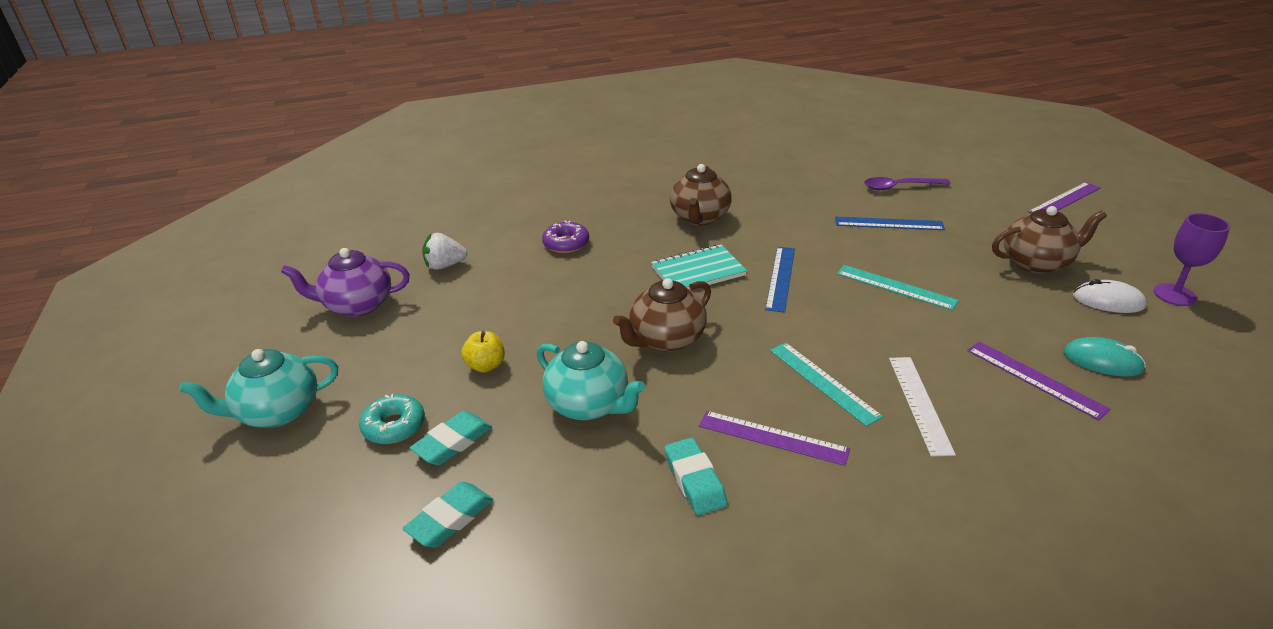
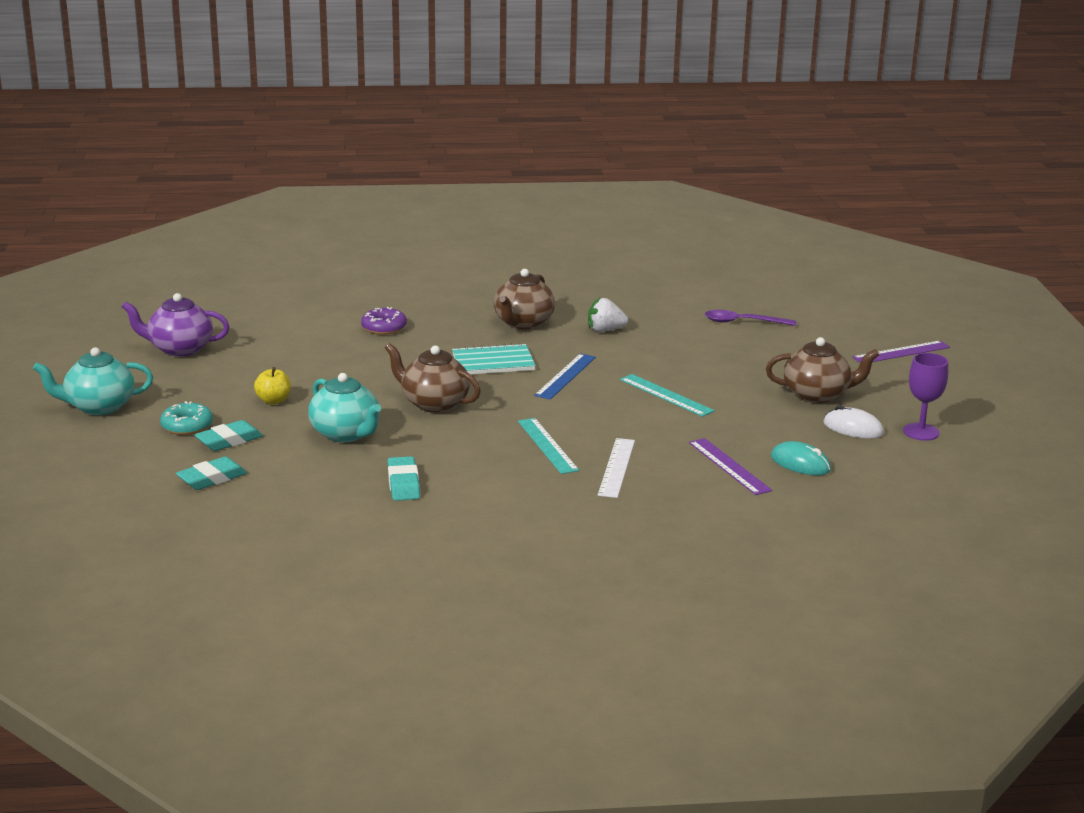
camera: 10 degrees right, 10 degrees down
(445, 265) = (265, 330): white strawberry -> white strawberry (605, 330)
(666, 339) = (434, 403): brown teapot -> brown teapot turned 60 degrees clockwise
(772, 438) = (480, 470): purple ruler -> none
(888, 223) = (704, 349): blue ruler -> none

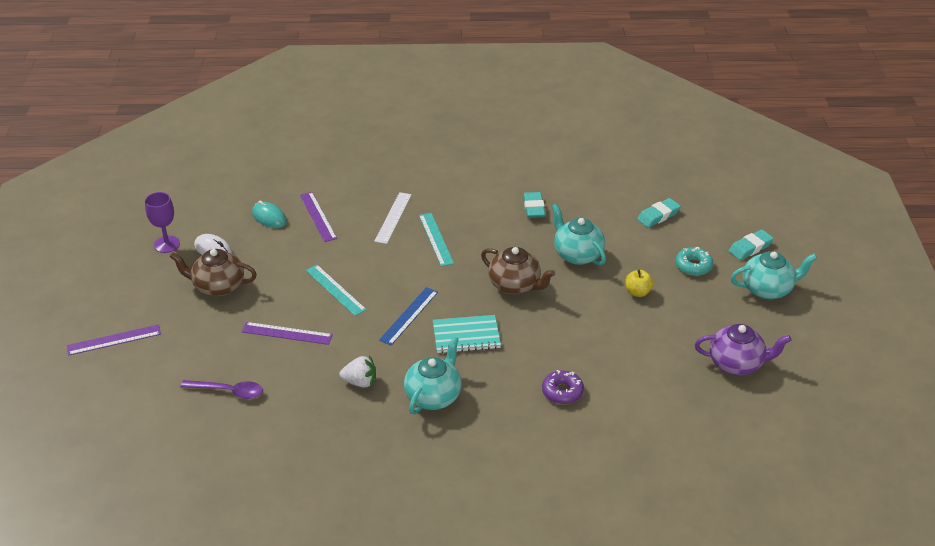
camera: 175 degrees left, 15 degrees up
(229, 441) = (658, 250): turquoise eraser -> turquoise eraser (750, 248)
(523, 323) = (433, 396): brown teapot -> turquoise teapot
(705, 360) = (287, 333): none -> purple ruler

